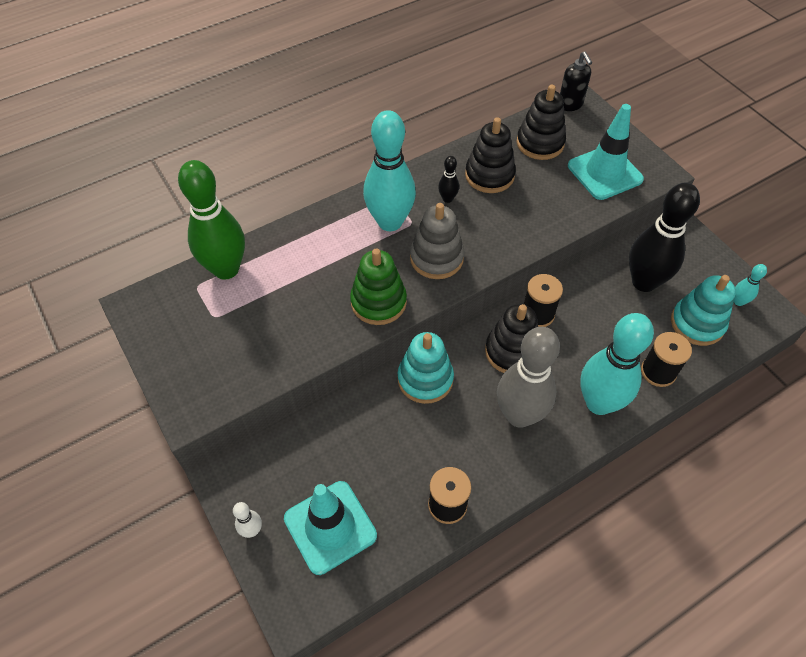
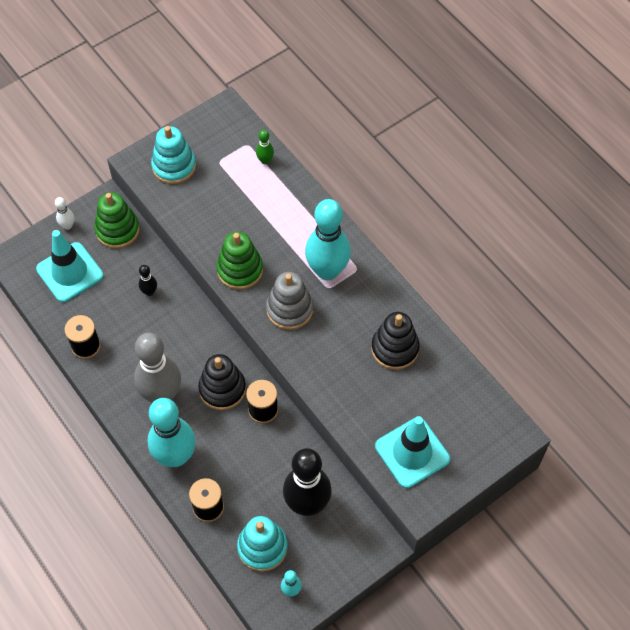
camera: 85 degrees right, 5 degrees up
(226, 269) = (265, 160): green bowling pin -> green bowling pin, size x0.42
(272, 463) = (117, 230): none -> green stacking toy
(425, 379) = (192, 324): turquoise stacking toy -> turquoise stacking toy (174, 166)
(447, 199) = (360, 314): black bowling pin -> black bowling pin (149, 292)
(540, 143) = (446, 393): black stacking toy -> none
(570, 105) = (509, 424): black soap dispenser -> none

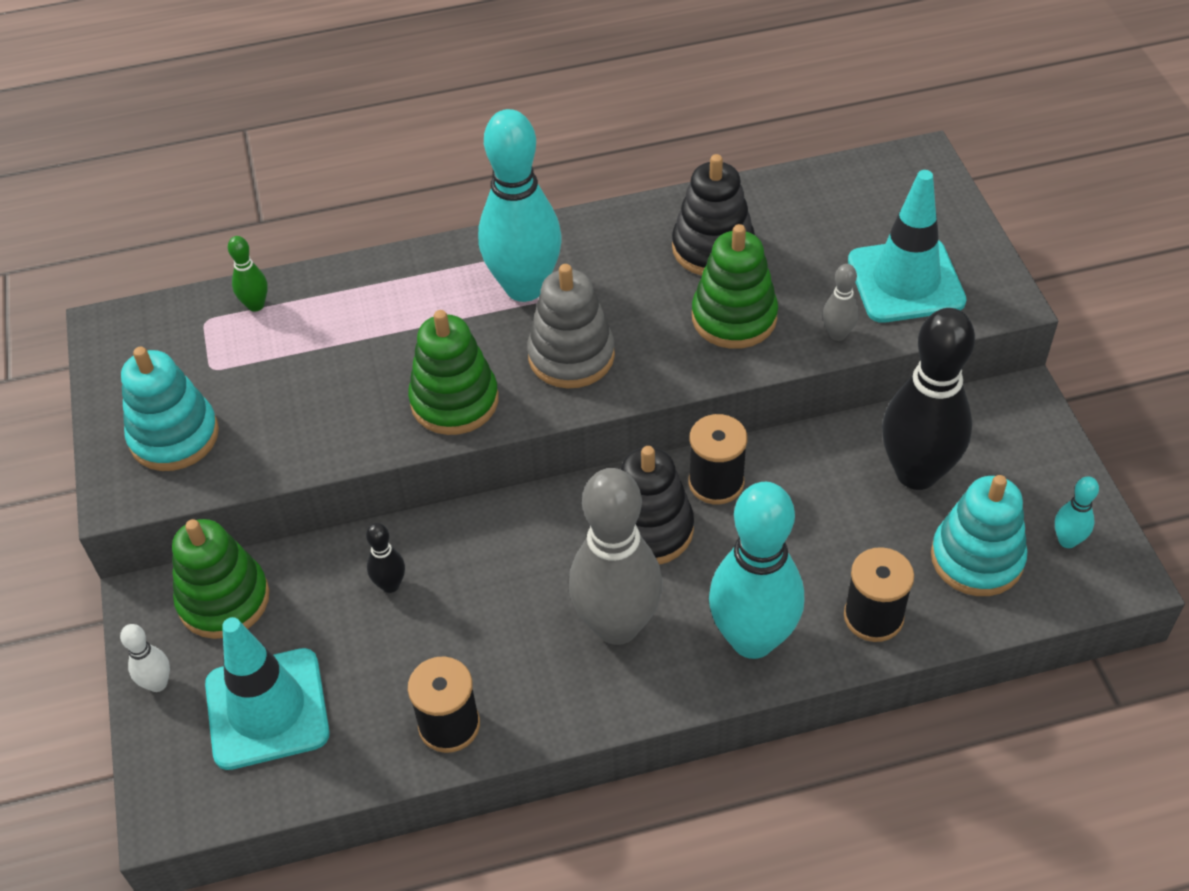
camera: 65 degrees left, 10 degrees down
(348, 375) = (734, 317): none -> green stacking toy
(357, 429) = (837, 334): none -> grey bowling pin

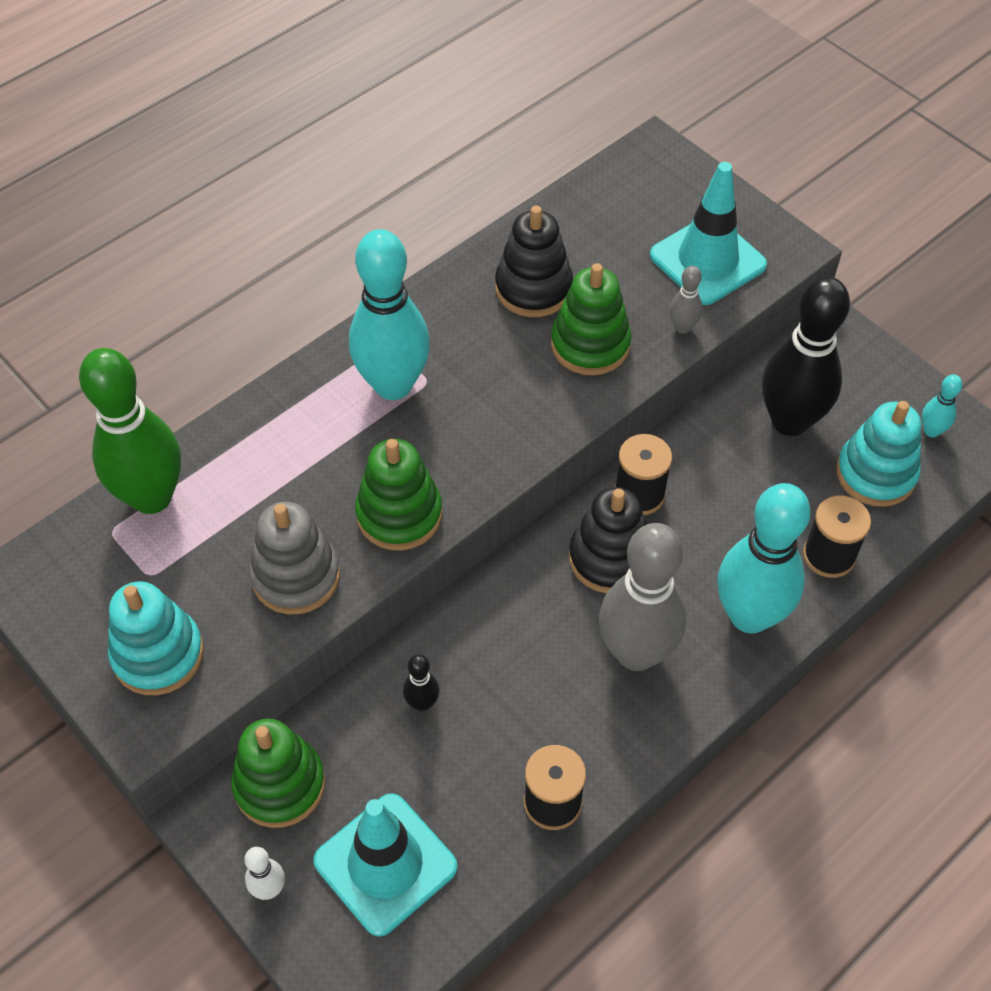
camera: 30 degrees left, 5 degrees up
(256, 305) = (152, 497): green bowling pin -> green bowling pin, size x2.37
(571, 356) = (475, 432): grey stacking toy -> grey stacking toy (296, 576)

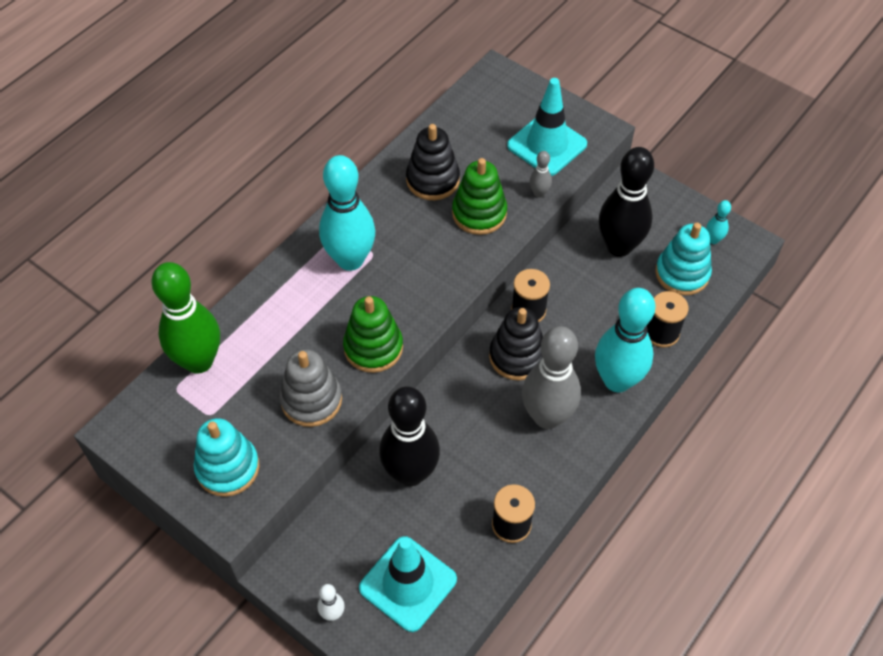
camera: 10 degrees left, 0 degrees up
(279, 784) = (325, 543): green stacking toy -> none
(422, 703) = (410, 473): black bowling pin -> black bowling pin, size x2.37

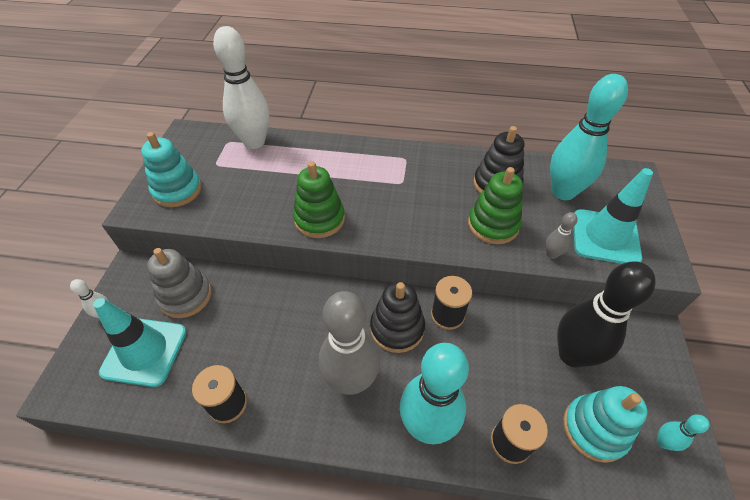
camera: 60 degrees right, 5 degrees down
(199, 361) = (254, 142): green bowling pin -> white bowling pin
(311, 400) = (253, 206): grey stacking toy -> grey stacking toy (185, 296)
(350, 260) = (386, 173): turquoise bowling pin -> turquoise bowling pin (563, 192)
(410, 473) = (246, 306): black bowling pin -> none

